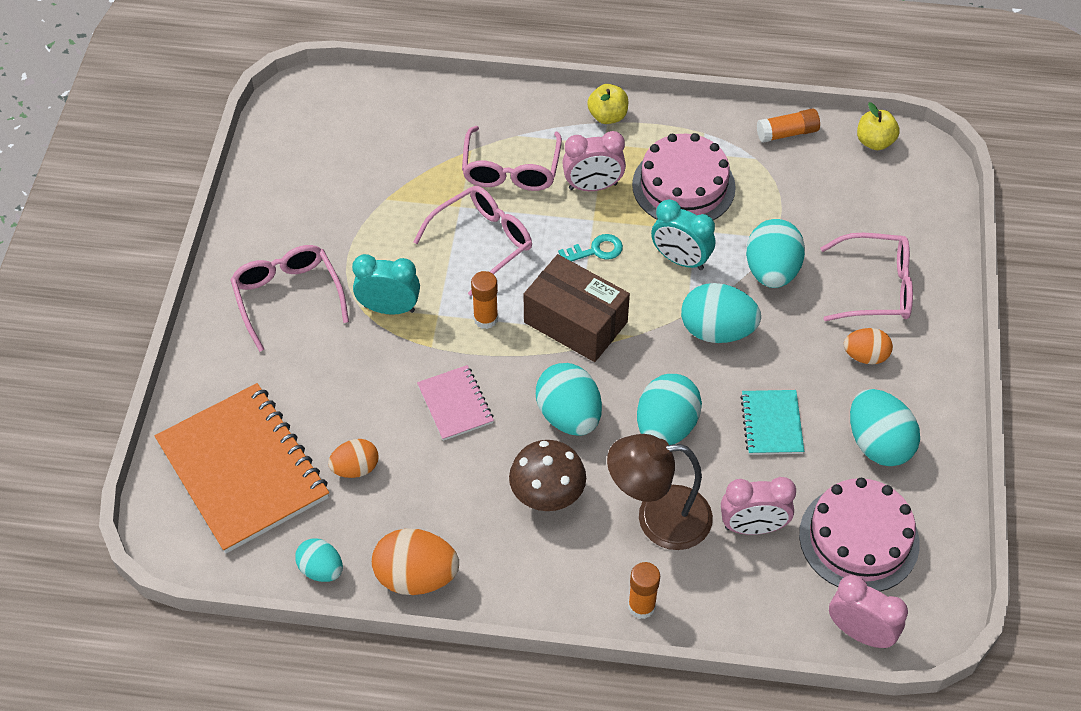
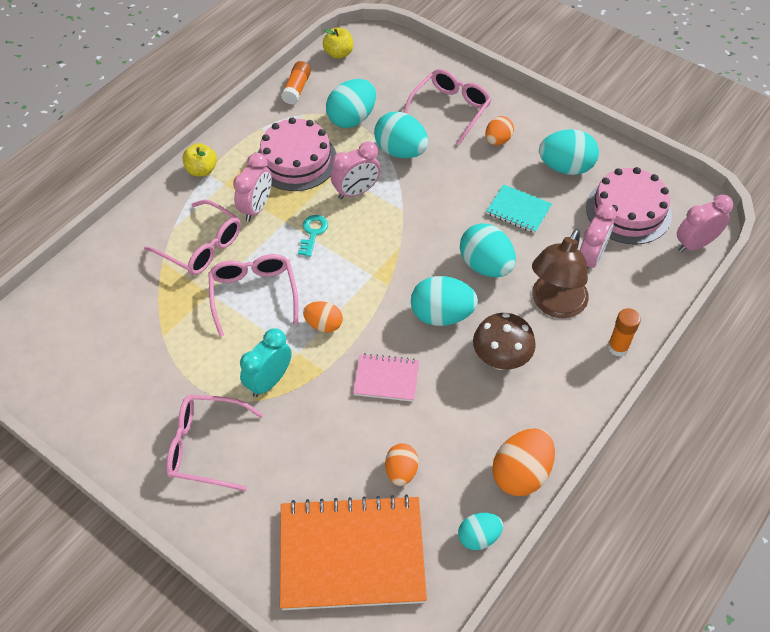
camera: 60 degrees left, 0 degrees up
(485, 319) = (324, 325): orange glue stick -> orange egg
(575, 322) = (365, 273): brown box -> none
(680, 260) = (356, 192): turquoise clock -> pink clock
(717, 331) = (427, 201): turquoise egg -> turquoise egg (352, 118)

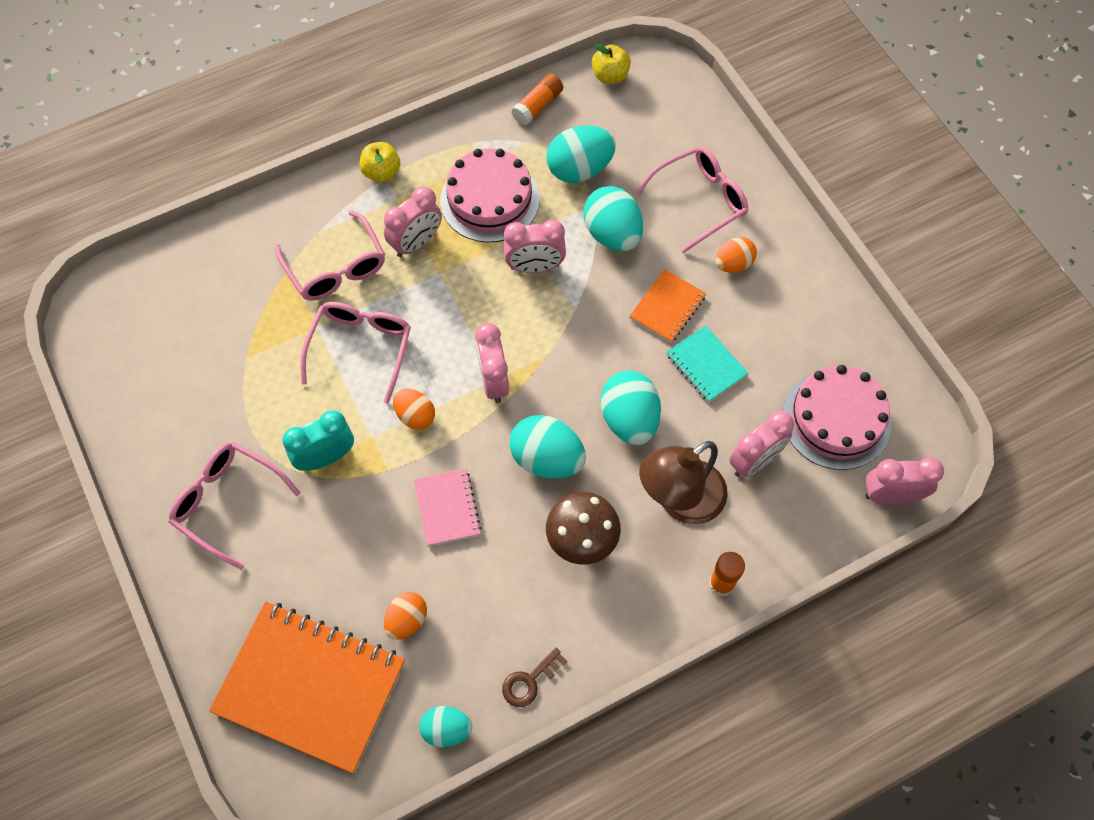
camera: 25 degrees right, 10 degrees up
(313, 233) = (461, 299): turquoise key -> none
(370, 278) = (493, 381): none -> pink clock
(386, 379) = (447, 508): pink notebook -> pink notebook turned 45 degrees clockwise
(468, 184) = (667, 307): none -> orange notebook
(521, 473) = (529, 681): orange egg -> brown key
(565, 167) = (794, 332): turquoise egg -> none

